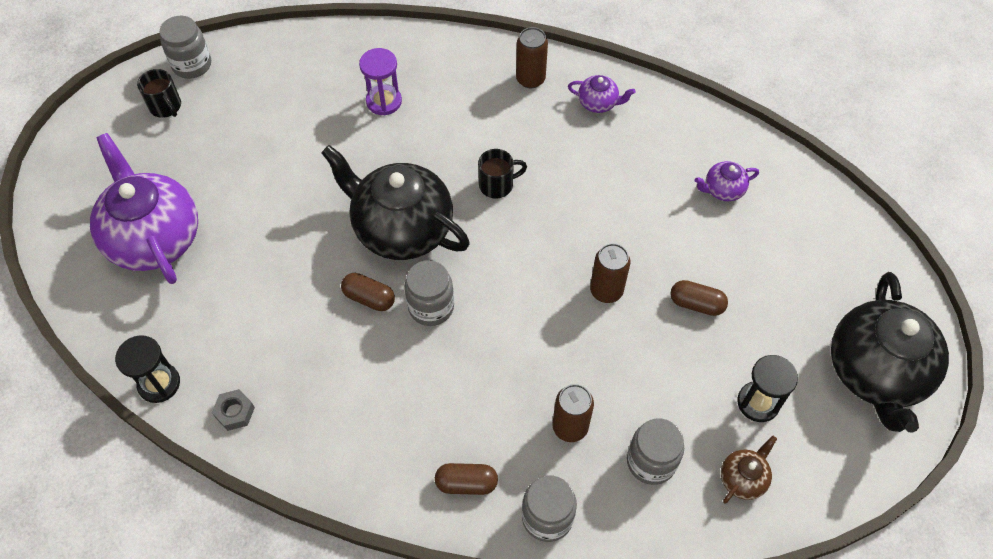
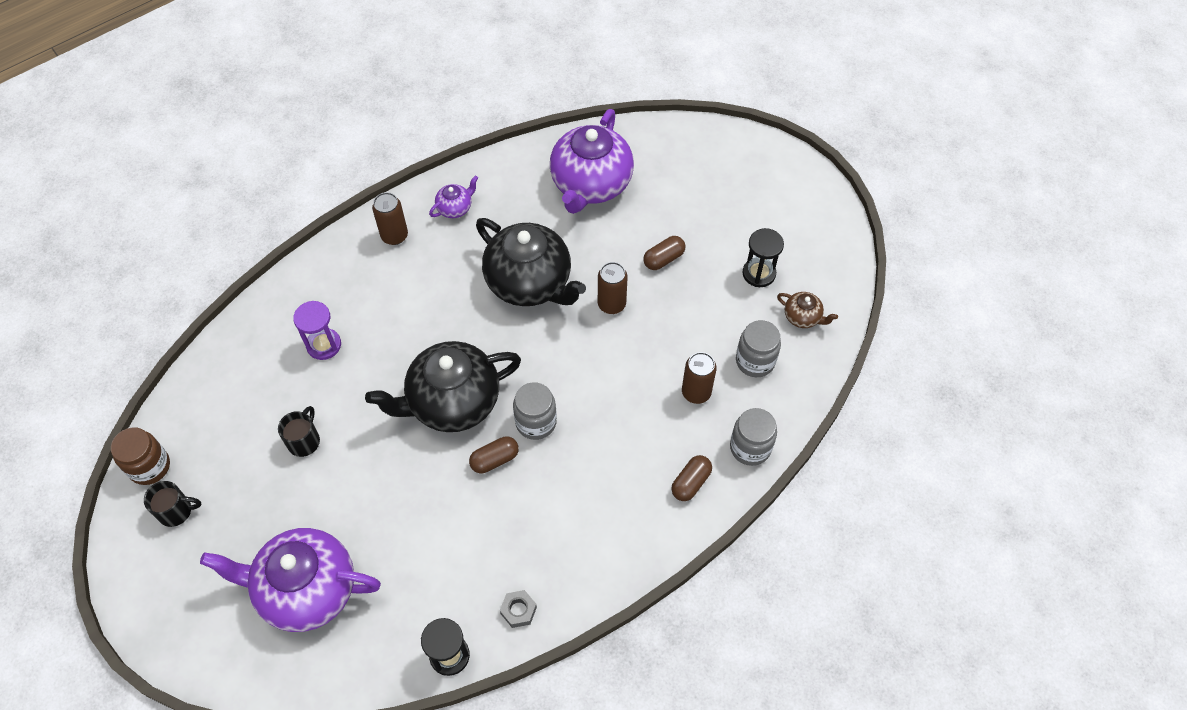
camera: 55 degrees left, 0 degrees up
(192, 65) = (149, 466): grey jar -> brown jar
(497, 185) = (469, 316): black mug -> black mug (304, 440)
(723, 190) = (590, 184): purple teapot -> purple teapot, size x2.31
(743, 478) = (802, 317): brown teapot -> brown teapot turned 135 degrees clockwise
(876, 372) = (785, 197): black teapot -> black teapot (530, 283)

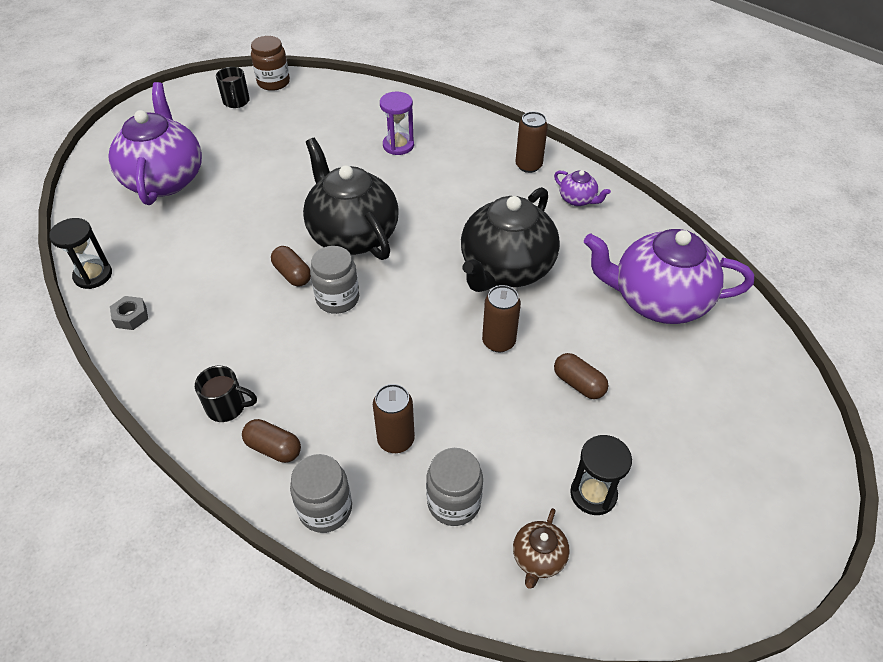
camera: 80 degrees right, 10 degrees down
(304, 440) = (302, 152): black mug -> black mug (227, 407)

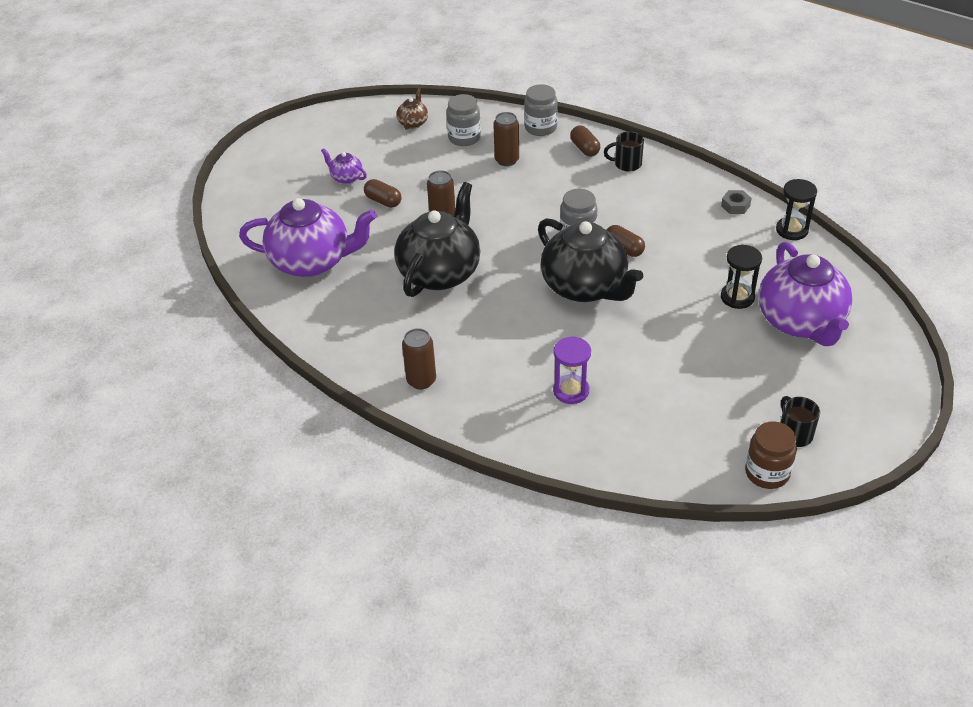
camera: 175 degrees right, 5 degrees down
(274, 448) = (584, 148): brown capsule -> brown capsule turned 45 degrees clockwise
(578, 199) = (370, 346): purple teapot -> purple teapot (346, 177)
(593, 494) = (379, 149): black hourglass -> black hourglass (737, 297)

